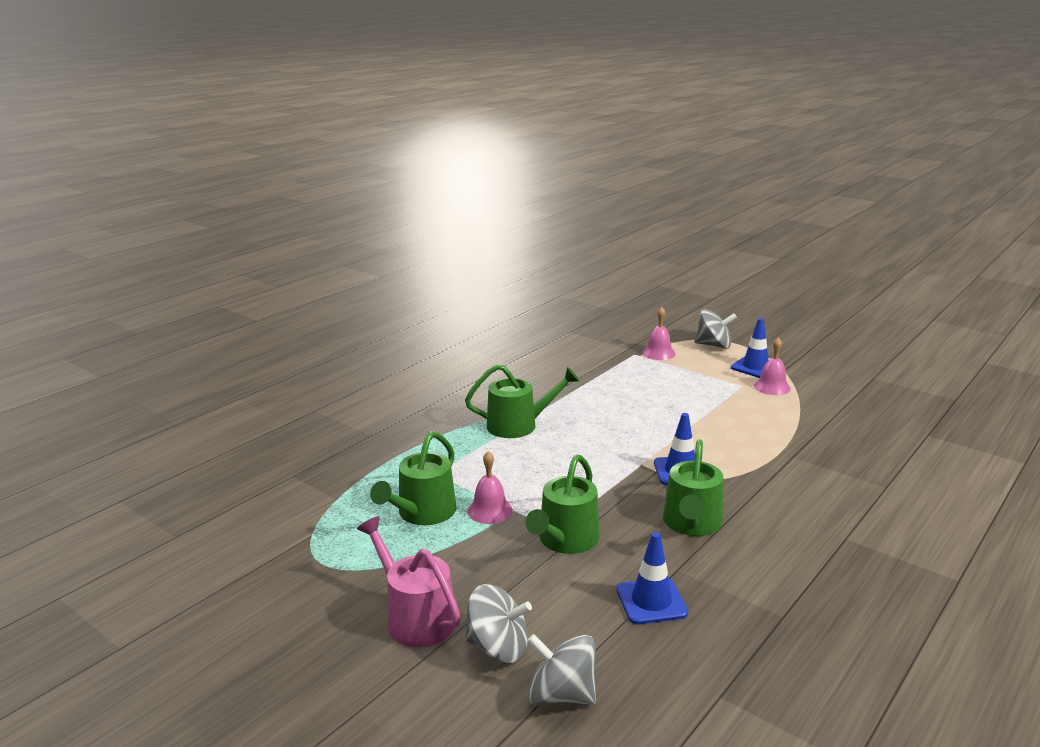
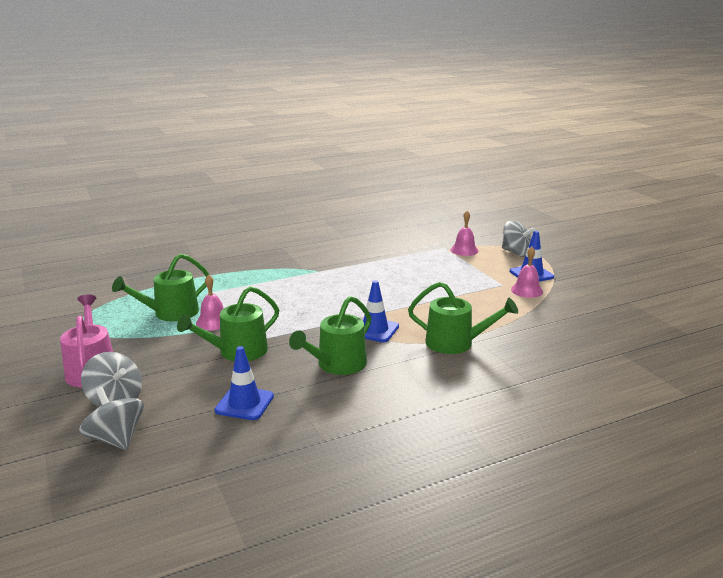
camera: 25 degrees right, 0 degrees up
(518, 425) = (299, 276): green watering can -> green watering can (455, 343)

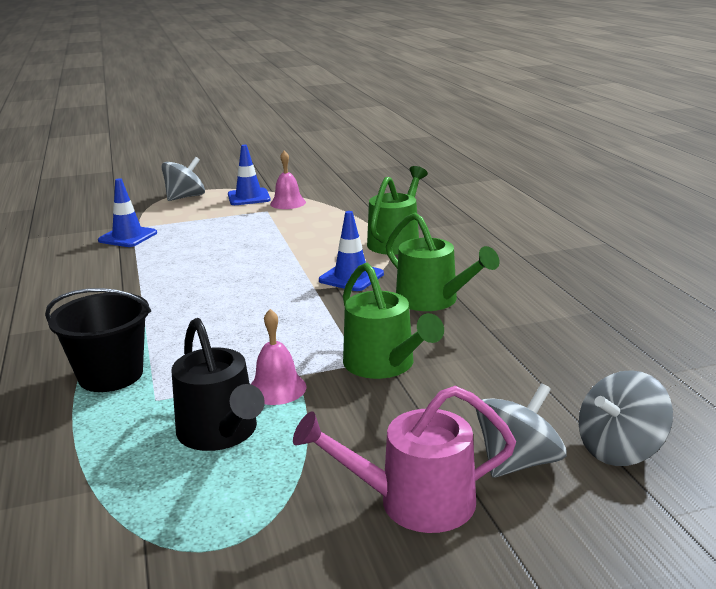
camera: 80 degrees left, 0 degrees up
(171, 313) = (221, 433): green watering can -> black watering can
(234, 278) = (111, 375): none -> black bucket
(244, 403) = (522, 356): blue traffic cone -> blue traffic cone (128, 237)
(464, 250) = (152, 219): pink bell -> none

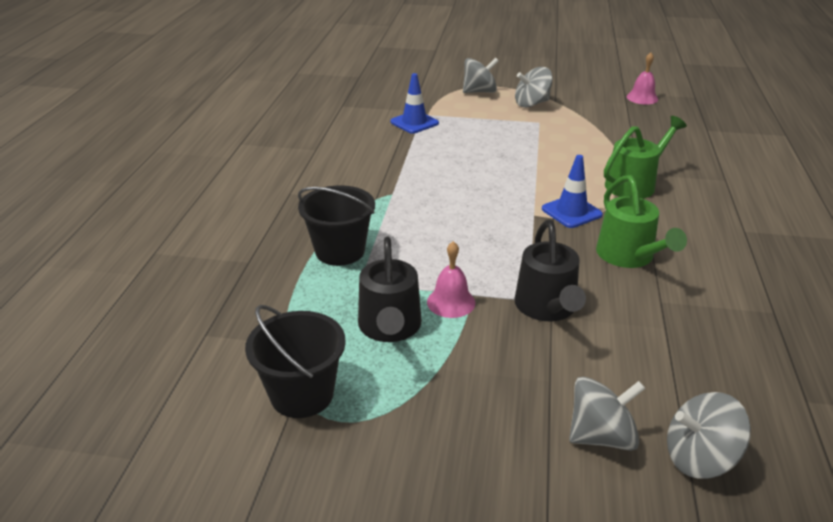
camera: 25 degrees right, 10 degrees up
(151, 537) = (302, 394): none -> black bucket
(249, 197) = (532, 104): blue traffic cone -> grey spinning top
(288, 203) = (562, 118): pink bell -> pink bell (642, 98)
(384, 365) = (547, 307): green watering can -> black watering can
(414, 502) = (496, 439): pink watering can -> none

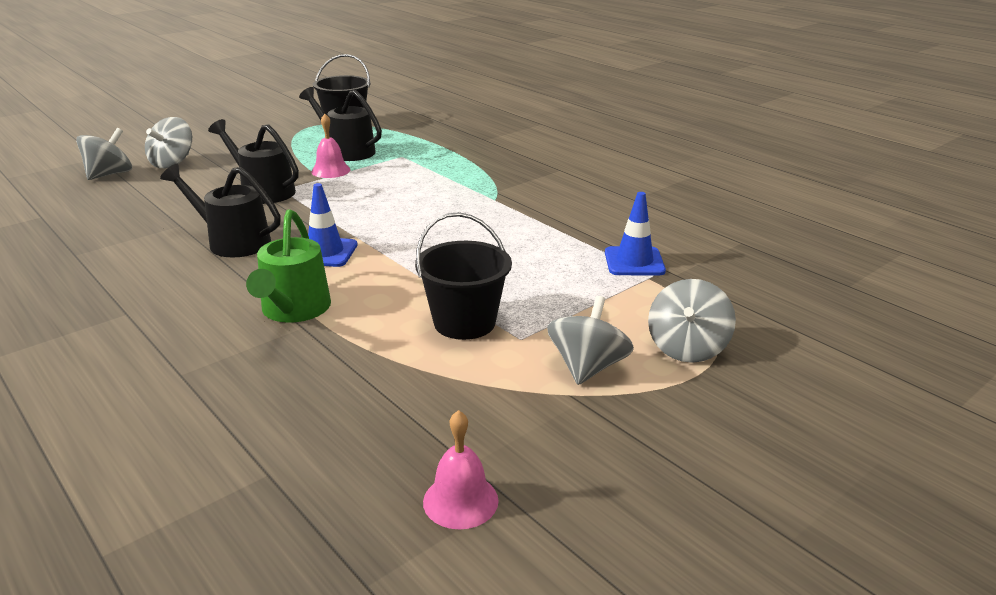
camera: 130 degrees right, 5 degrees down
(340, 251) = (447, 161): black bucket -> black bucket (464, 322)
(628, 256) = (233, 242): green watering can -> black watering can

